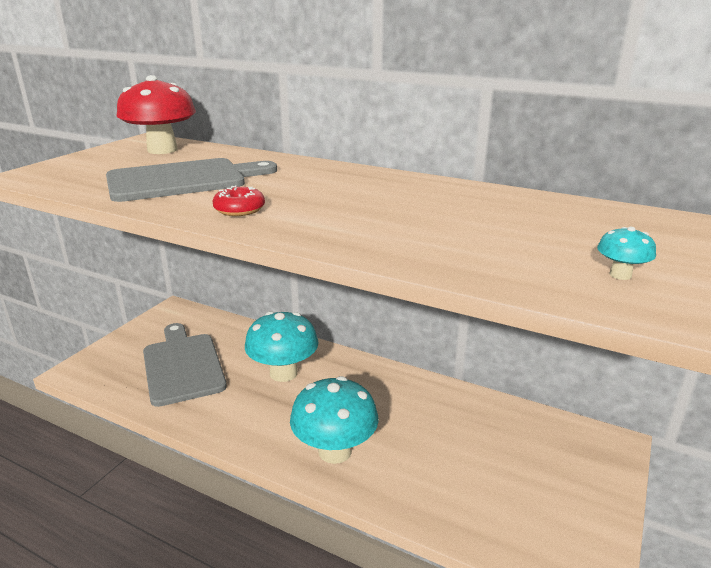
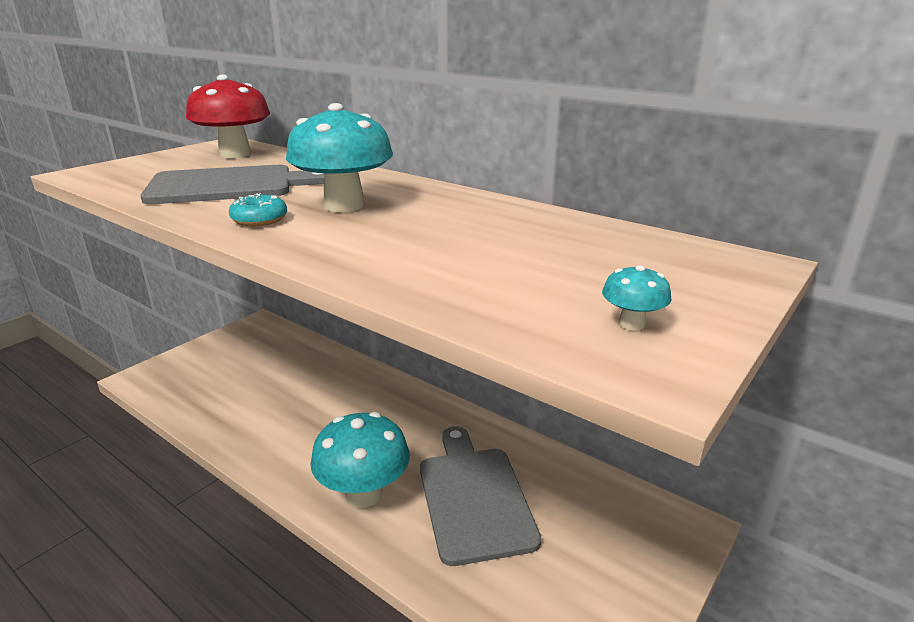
camera: 10 degrees right, 0 degrees up
(182, 365) = (243, 383): grey cutting board -> grey cutting board (474, 497)
(239, 210) = (259, 220): red donut -> turquoise donut
(283, 373) = (342, 402): turquoise mushroom -> turquoise mushroom (344, 205)

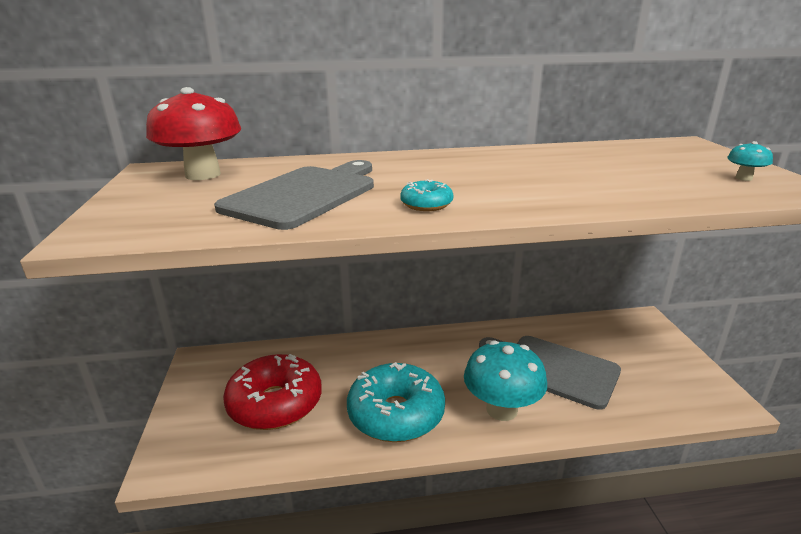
camera: 45 degrees left, 0 degrees up
(244, 379) = (275, 403): none -> red donut
(291, 438) = (396, 414): none -> turquoise donut
(344, 205) = (441, 178): turquoise mushroom -> none

